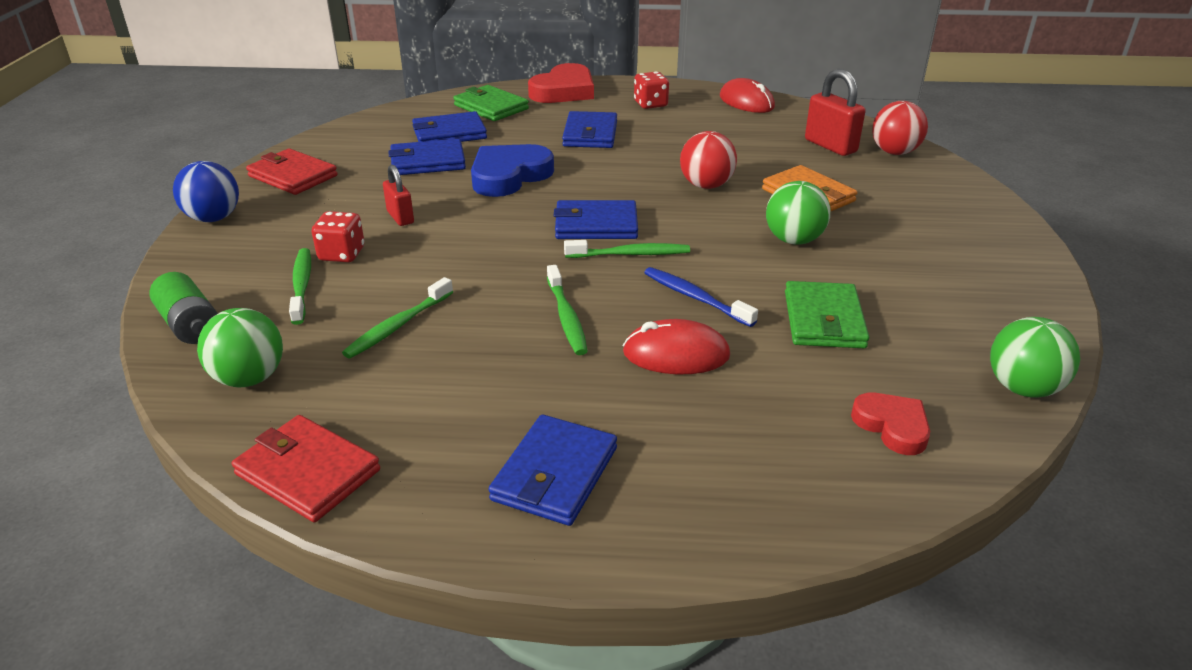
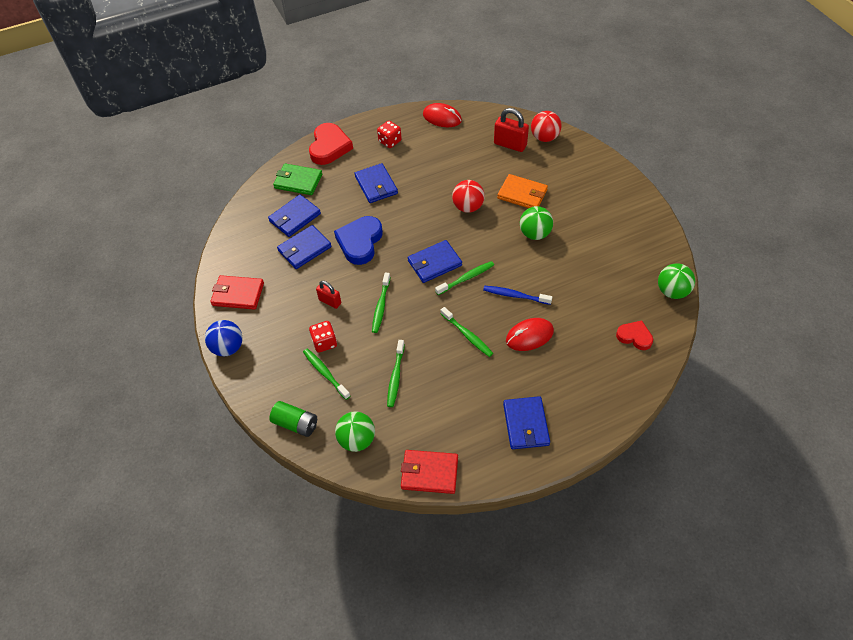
camera: 25 degrees left, 20 degrees up
(466, 243) = (381, 306): none -> green toothbrush
(824, 320) = (577, 285): green wallet -> none

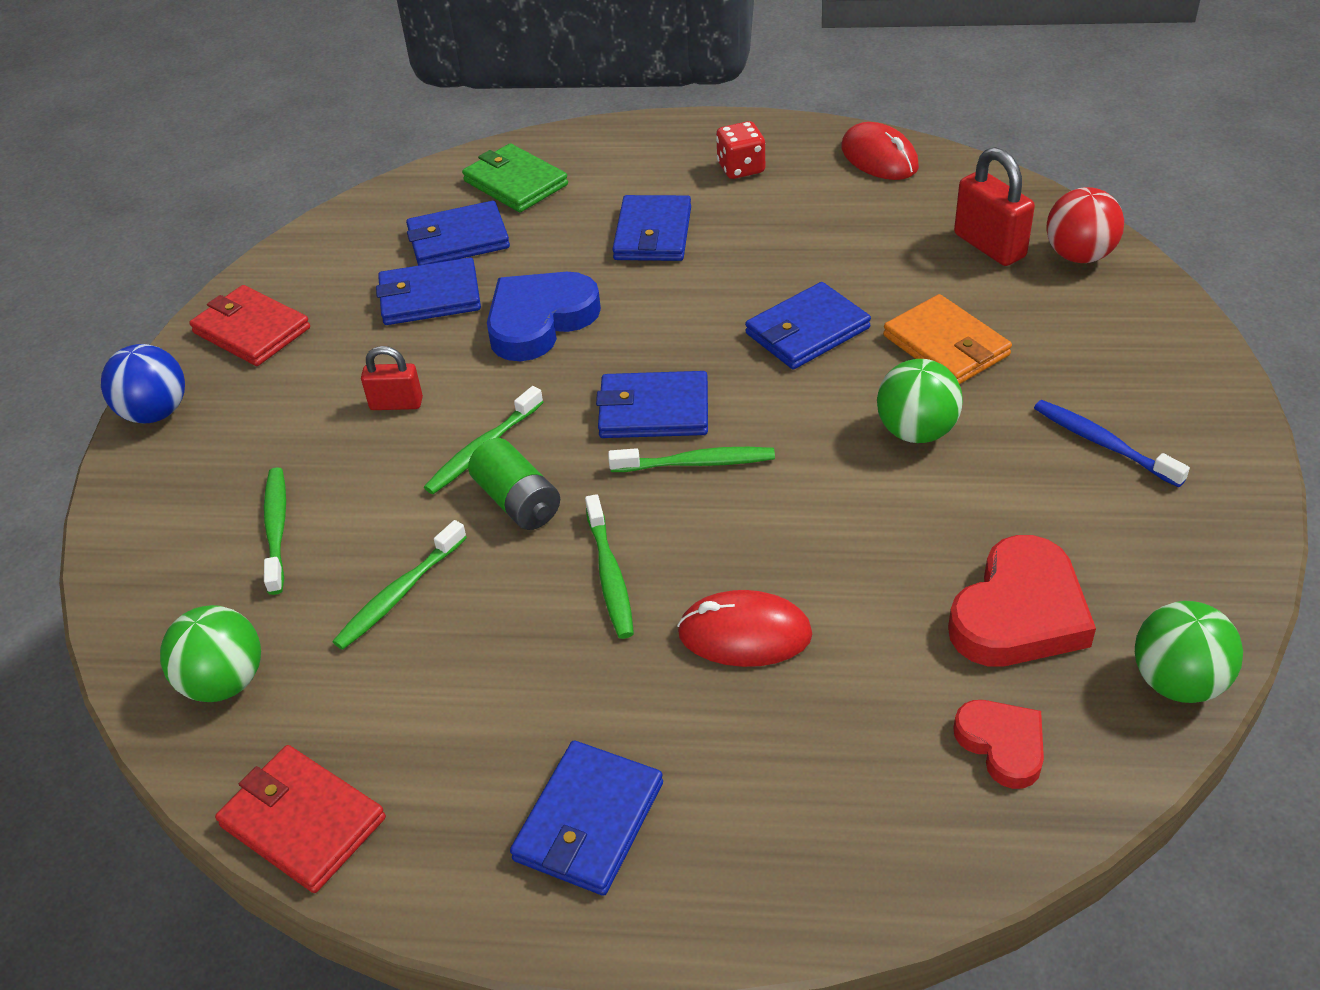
camera: 30 degrees right, 10 degrees down
(296, 424) = (145, 598): green battery -> green battery (517, 501)
(324, 342) = (323, 473): red dice -> none
(329, 147) = (619, 145): red heart -> red heart (1019, 613)
(330, 301) = (396, 404): red padlock -> red padlock turned 60 degrees counterclockwise
(468, 207) = (807, 331): red ball -> blue wallet
(515, 296) = (776, 538): blue toothbrush -> blue toothbrush (1103, 444)

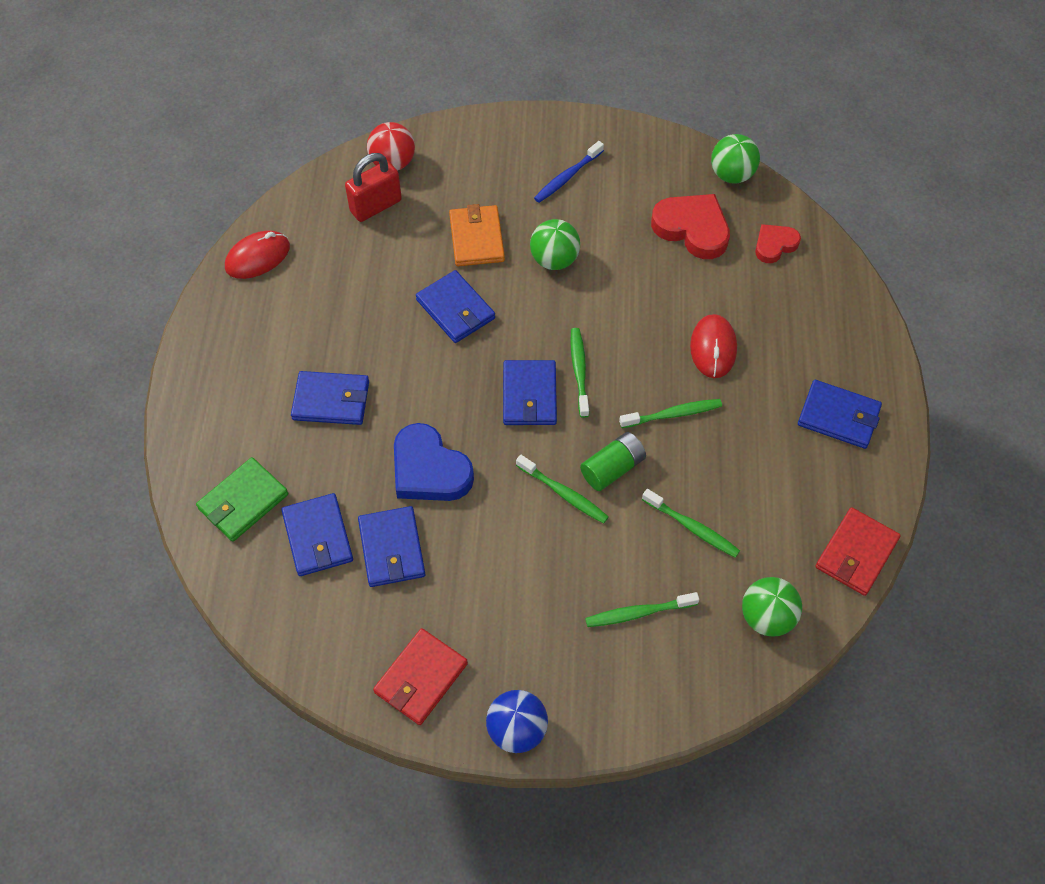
camera: 95 degrees left, 15 degrees up
(396, 404) = (515, 555): red padlock -> none
(741, 168) = (254, 343): red dice -> none
(946, 346) = (476, 238): orange wallet -> orange wallet turned 60 degrees counterclockwise

